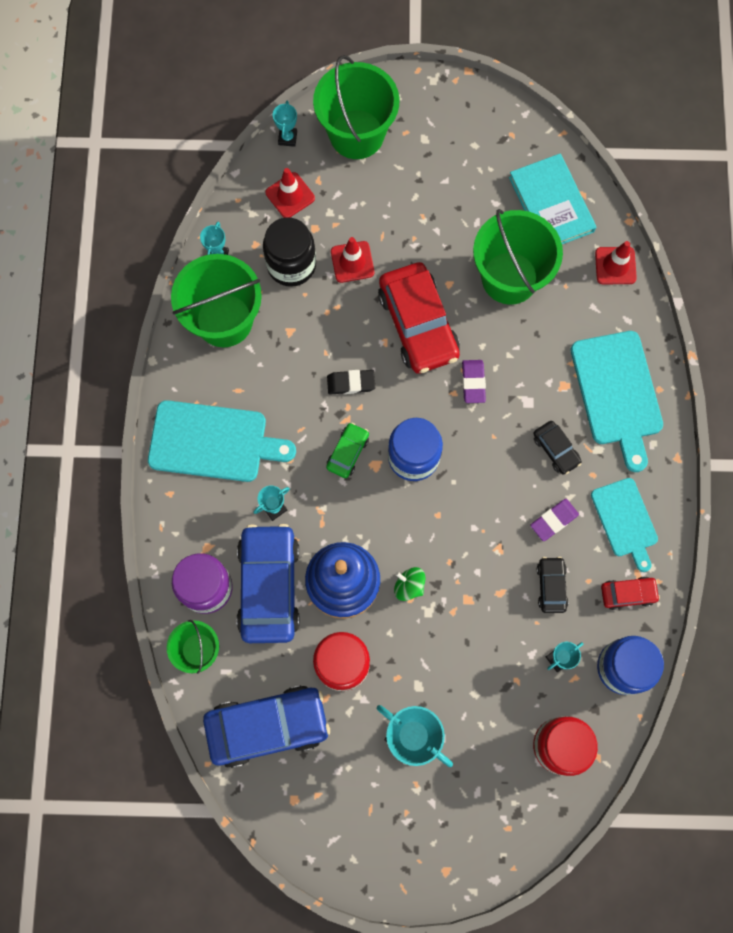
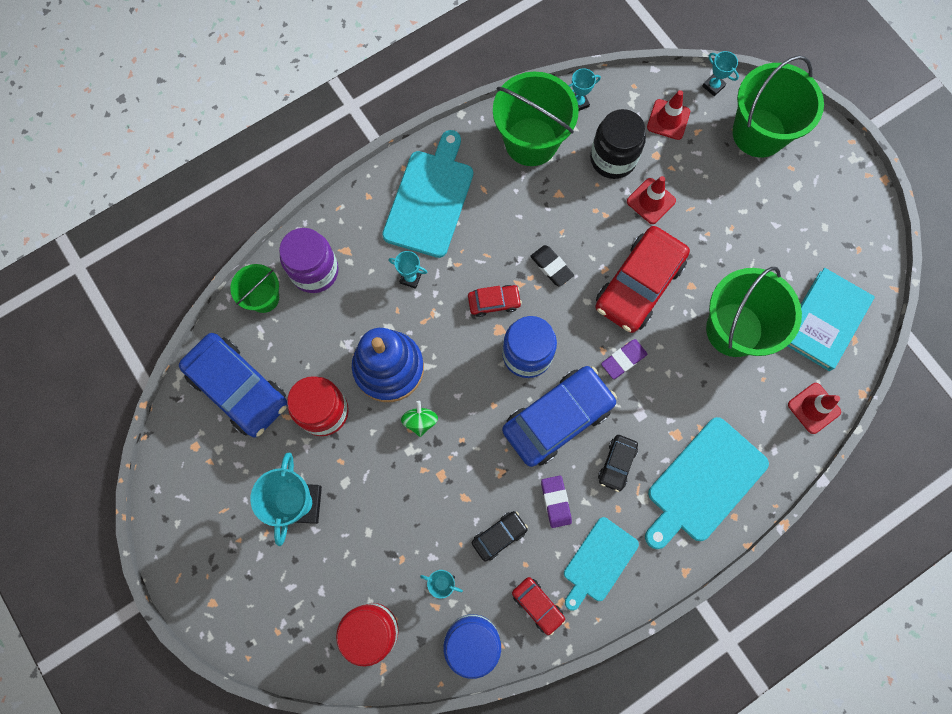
camera: 55 degrees right, 0 degrees up
(213, 442) = (430, 199): turquoise cutting board -> turquoise cutting board turned 135 degrees counterclockwise
(269, 586) = (347, 315): blue car -> blue car (557, 418)
(287, 138) = (713, 86): turquoise trophy -> turquoise trophy turned 75 degrees clockwise
(348, 452) = (494, 302): green car -> red car
(554, 520) = (556, 501): purple eraser -> purple eraser turned 60 degrees clockwise

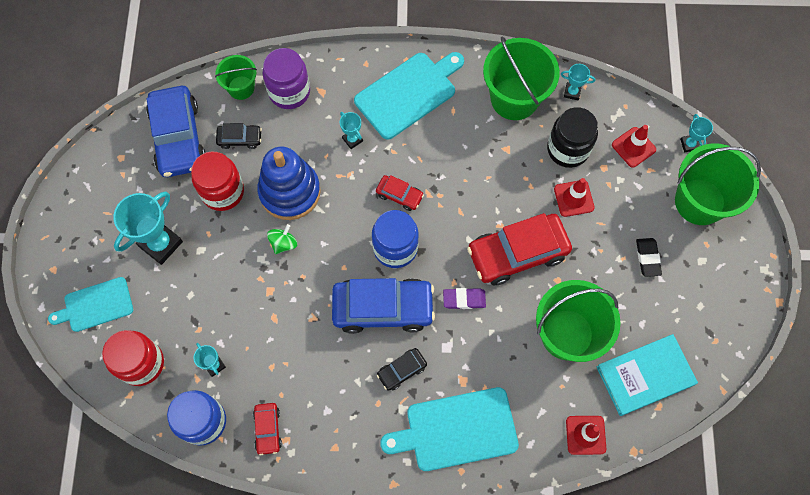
camera: 35 degrees right, 5 degrees down
(499, 536) = (278, 361): black car -> black car (240, 139)
(551, 267) = (461, 197): black eraser -> black eraser (647, 258)
(556, 501) = (336, 366): purple eraser -> none
(598, 562) = (334, 431): turquoise cutting board -> turquoise cutting board (95, 305)

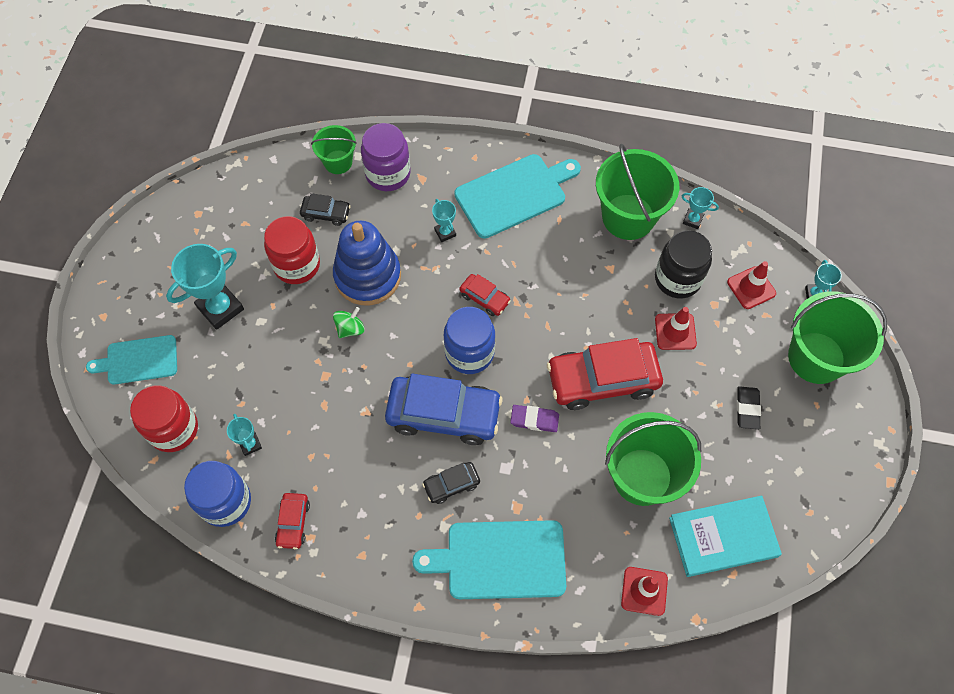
camera: 10 degrees right, 5 degrees down
(178, 138) = (262, 203): blue car -> none

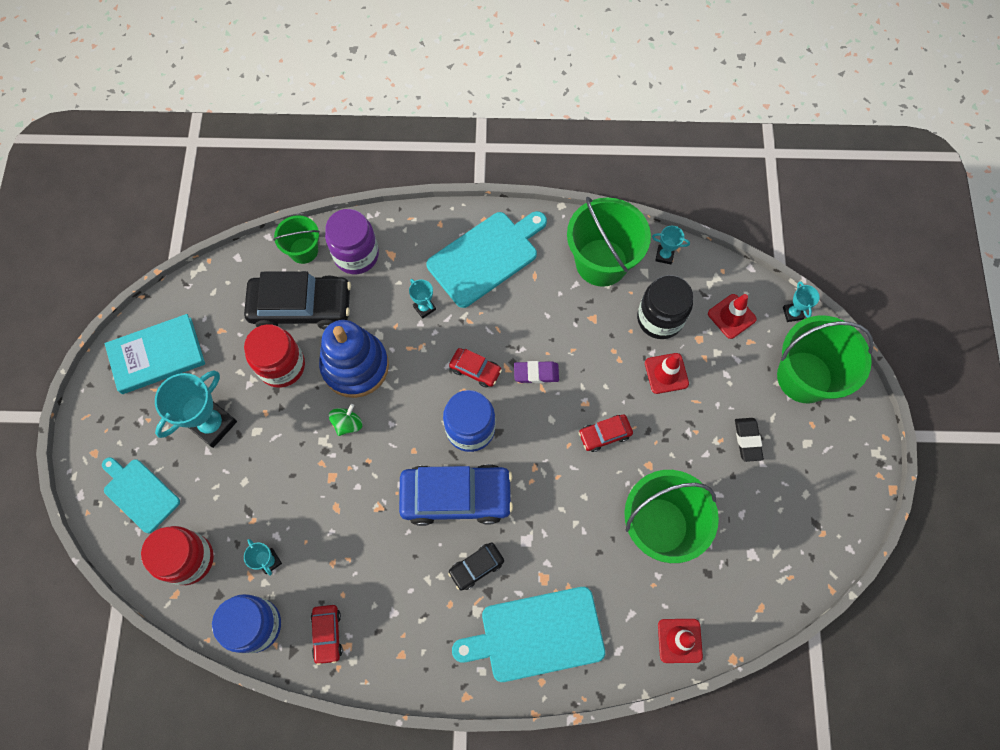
camera: 10 degrees left, 5 degrees up
(138, 360) = (139, 493): turquoise cutting board -> turquoise cutting board turned 60 degrees clockwise
(326, 213) = (301, 307): black car -> black car, size x2.09
(534, 420) = (545, 487): purple eraser -> purple eraser (536, 373)
(602, 380) = (604, 434): red car -> red car, size x0.48
(723, 537) = (745, 573): turquoise book -> turquoise book (157, 355)

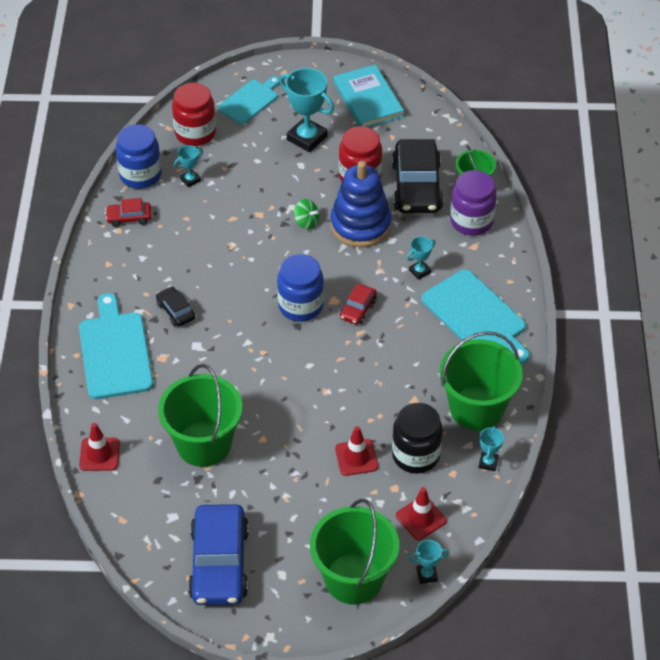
camera: 90 degrees right, 20 degrees down
(456, 496) = (238, 296): blue car -> blue car (219, 563)
(536, 373) = (355, 354): purple eraser -> none
(604, 434) = (293, 405): red car -> none
(747, 440) = (286, 522): black eraser -> none

